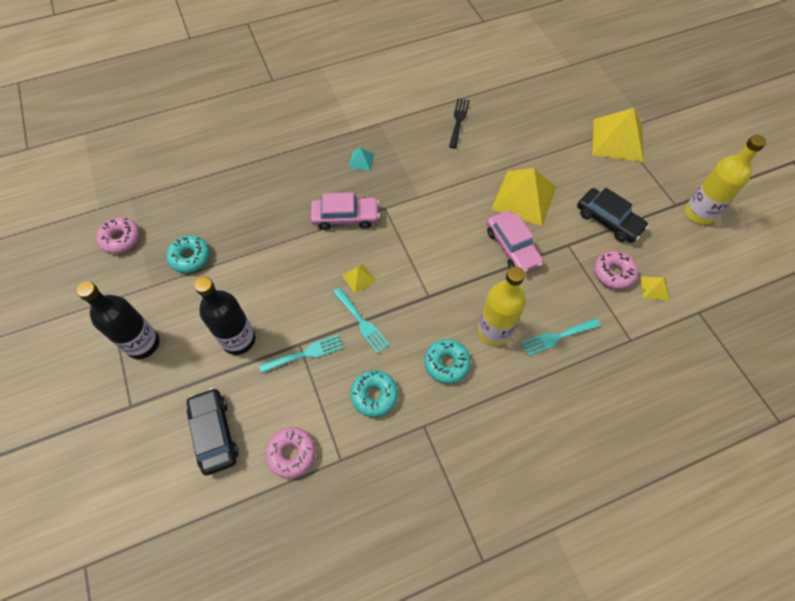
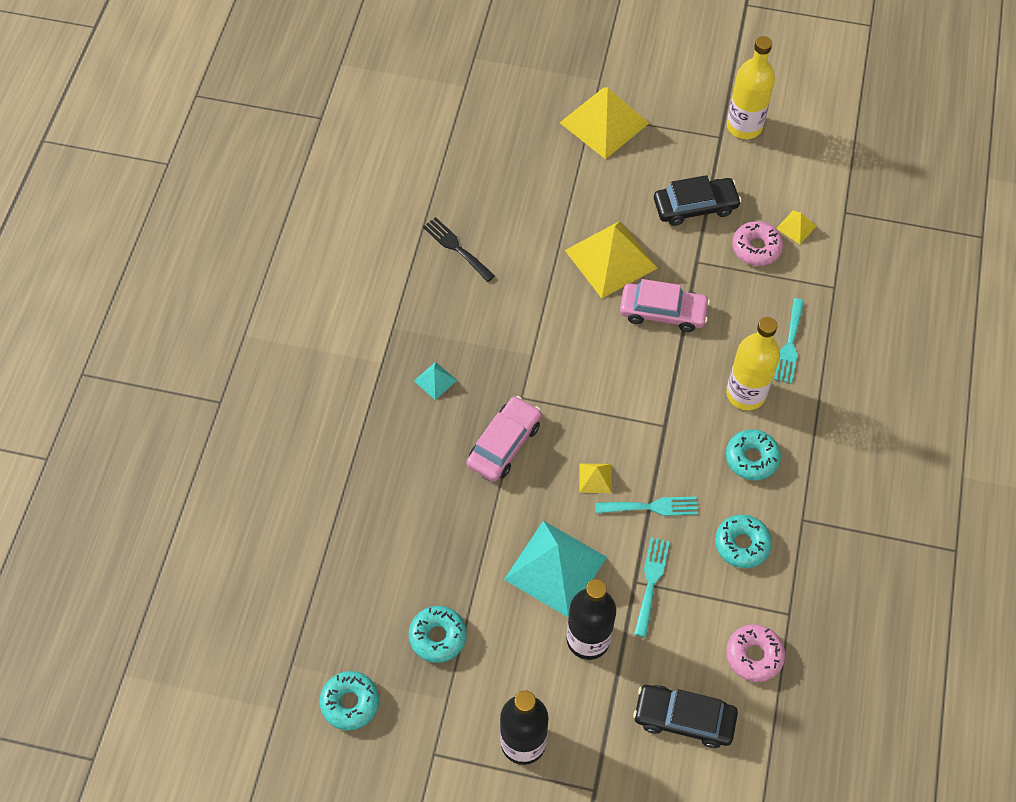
camera: 55 degrees left, 0 degrees up
(121, 239) = (350, 703): pink donut -> turquoise donut
(278, 292) = (555, 568): none -> turquoise pyramid

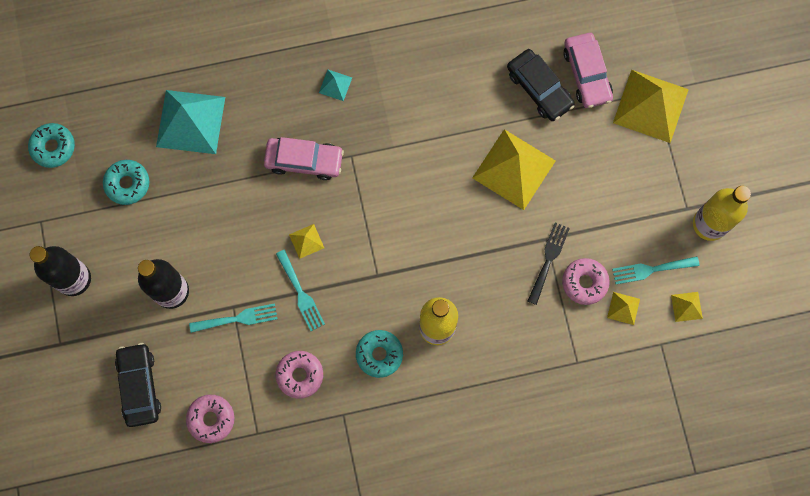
camera: 65 degrees right, 15 degrees up
(456, 247) = (464, 44): black fork -> black fork (548, 259)
(555, 568) = (218, 243): turquoise pyramid -> turquoise pyramid (190, 121)
(663, 312) = (482, 231): pink car -> pink car (586, 74)
(695, 206) = (601, 216): black car -> black car (539, 89)
(742, 544) = (300, 375): turquoise donut -> pink donut
(789, 345) = (500, 346): turquoise fork -> turquoise fork (651, 270)
(817, 176) = (686, 306): none -> yellow pyramid

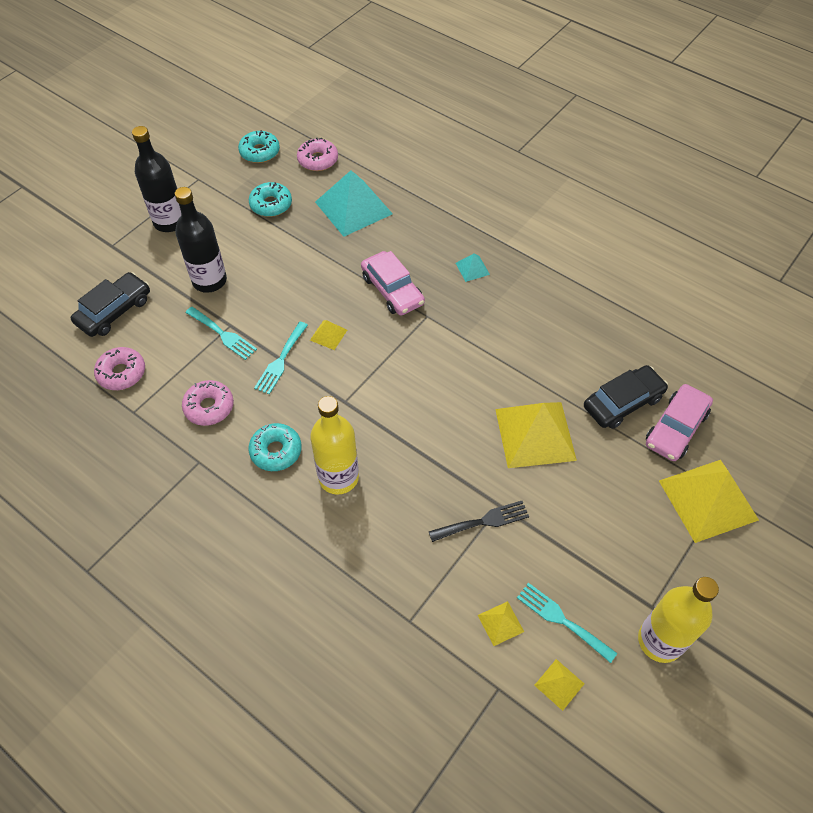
camera: 50 degrees right, 20 degrees down
(539, 89) = (623, 402): black car -> black car turned 135 degrees counterclockwise
(584, 282) = (491, 568): pink donut -> pink donut (318, 160)

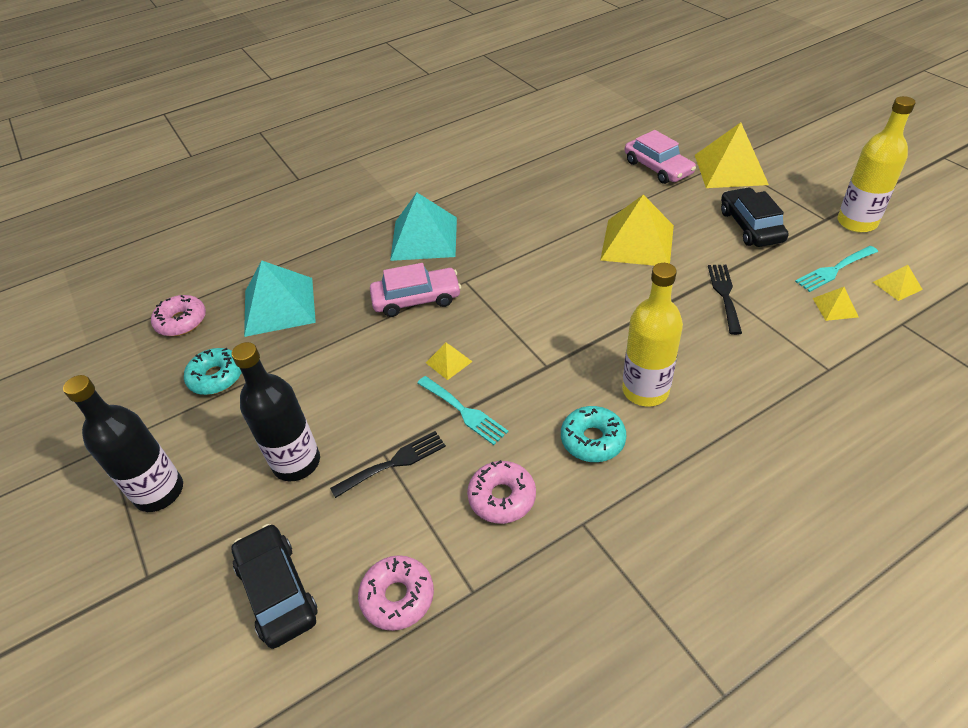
camera: 65 degrees left, 10 degrees down
(223, 334) = (394, 463): turquoise fork -> black fork
(260, 152) = (119, 372): turquoise donut -> none
(472, 268) = (424, 238): turquoise pyramid -> turquoise pyramid, size x2.27
(623, 402) = (622, 187): black car -> black car (750, 226)

